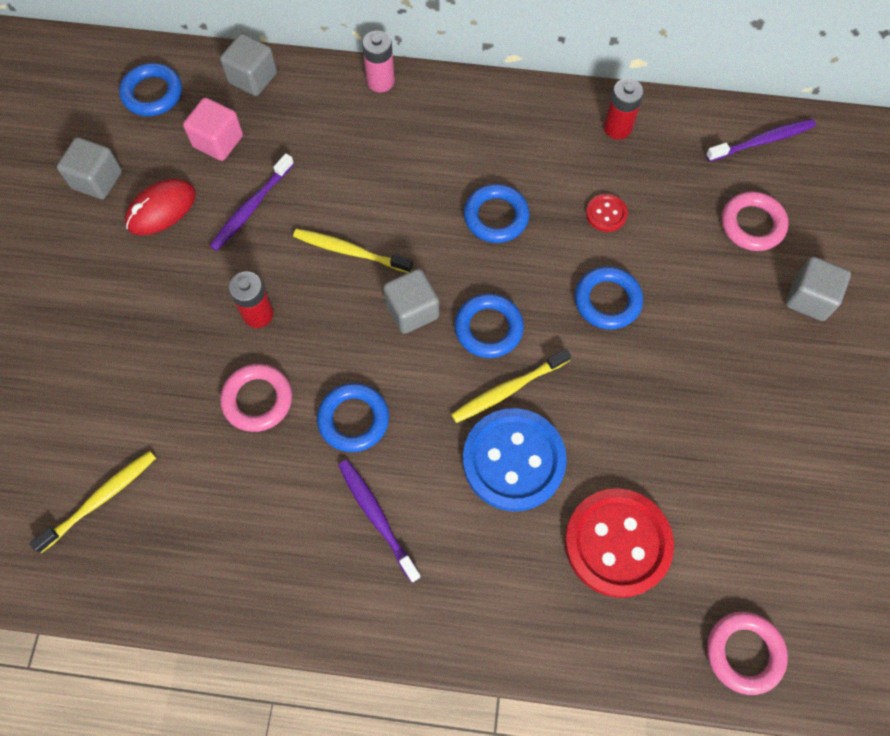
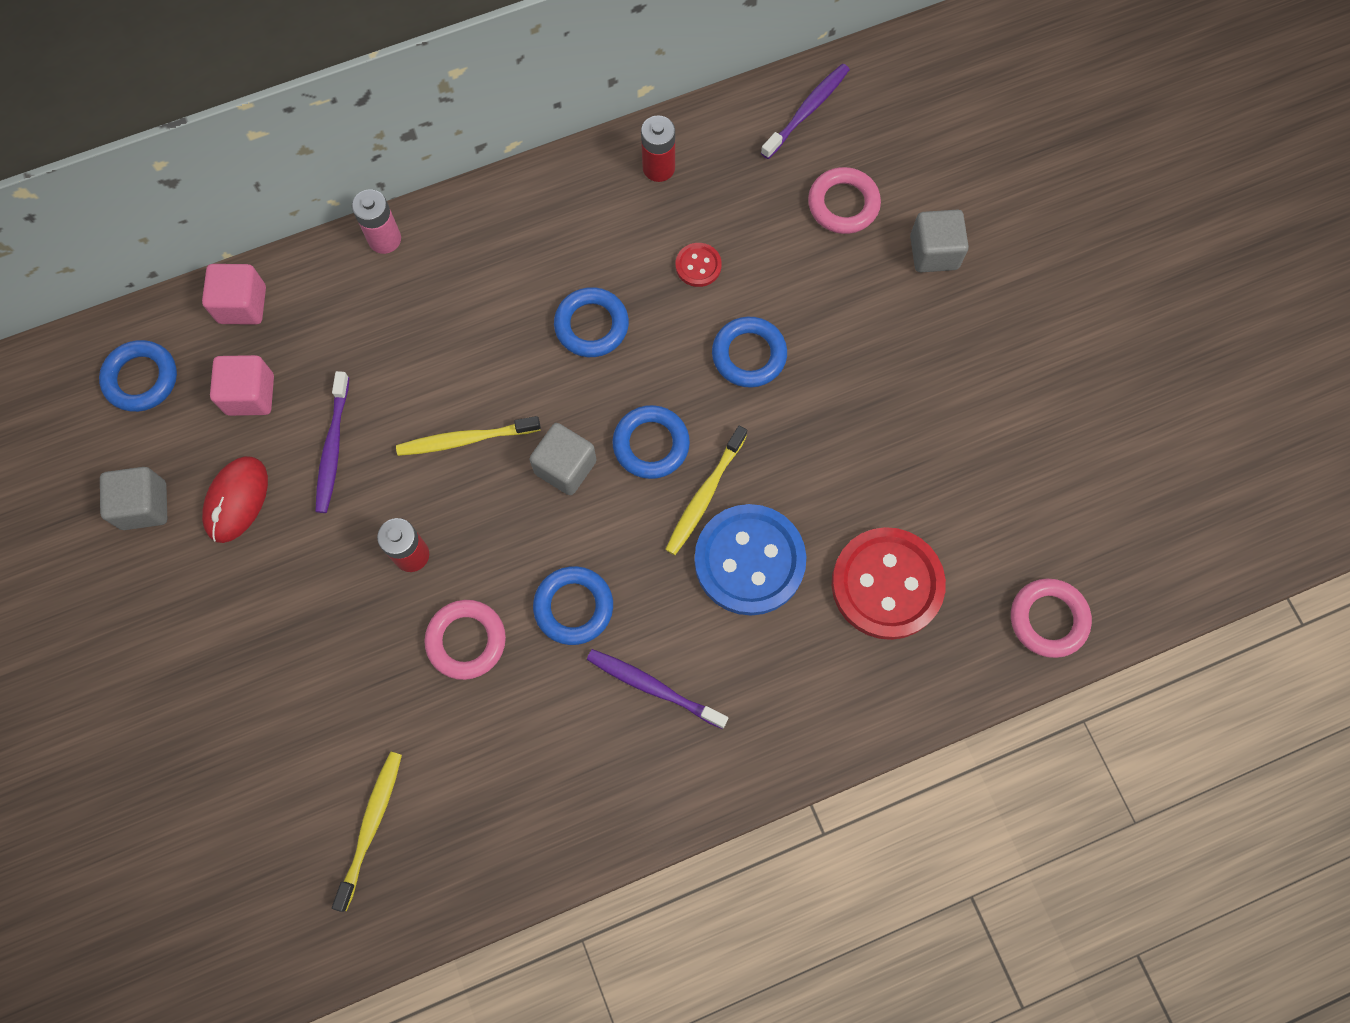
camera: 30 degrees left, 5 degrees up
(252, 78) = (242, 305): grey cube -> pink cube

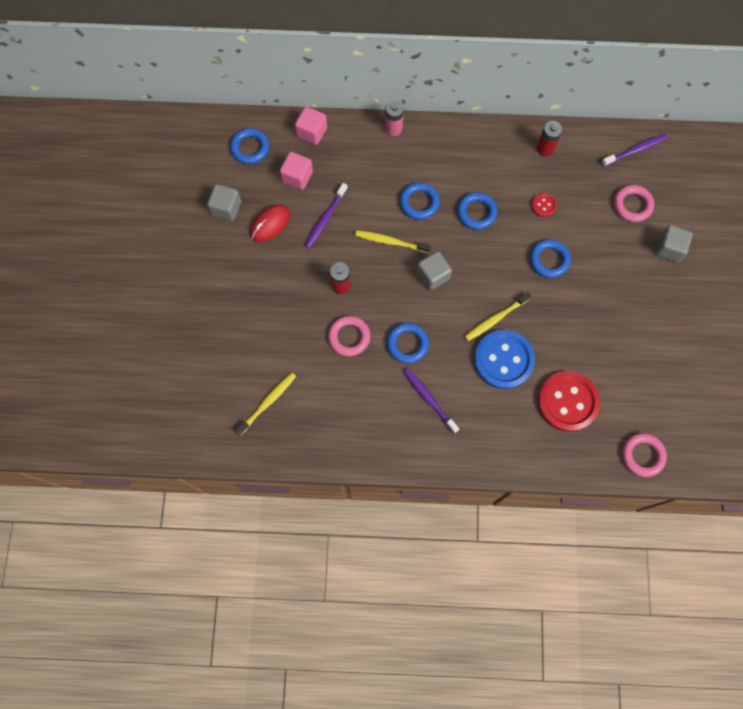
camera: 25 degrees right, 0 degrees up
(651, 444) = (480, 283): blue ring -> blue ring (419, 203)

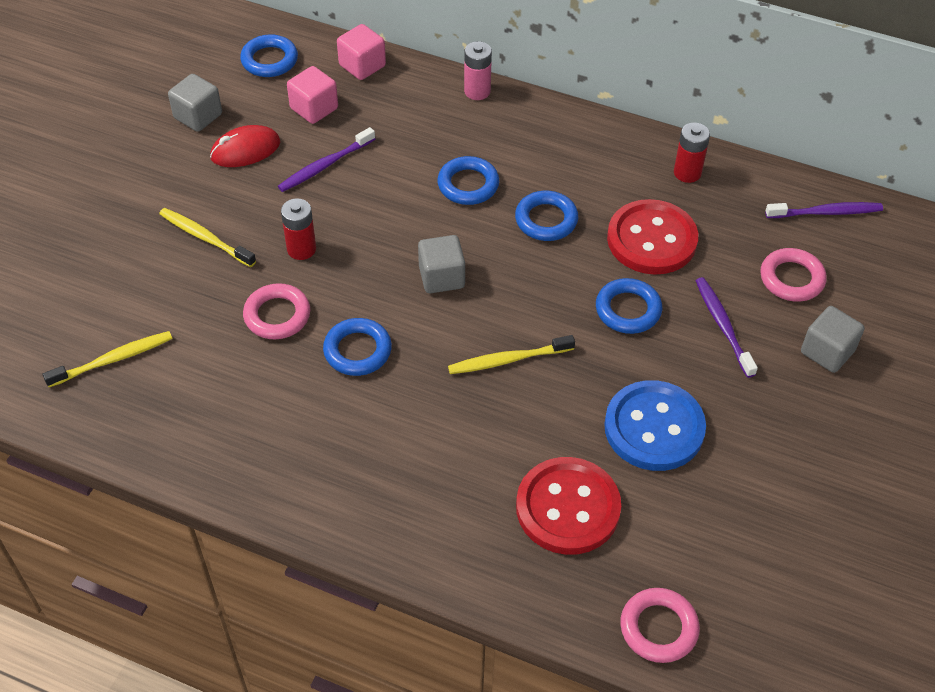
camera: 20 degrees right, 20 degrees down
(390, 242) = (401, 218): yellow toothbrush -> yellow toothbrush (205, 238)
(429, 399) = (351, 432): purple toothbrush -> purple toothbrush (723, 326)
(503, 360) = (493, 418): blue button -> blue button (654, 428)
(543, 205) = (651, 240): red button -> red button, size x2.23

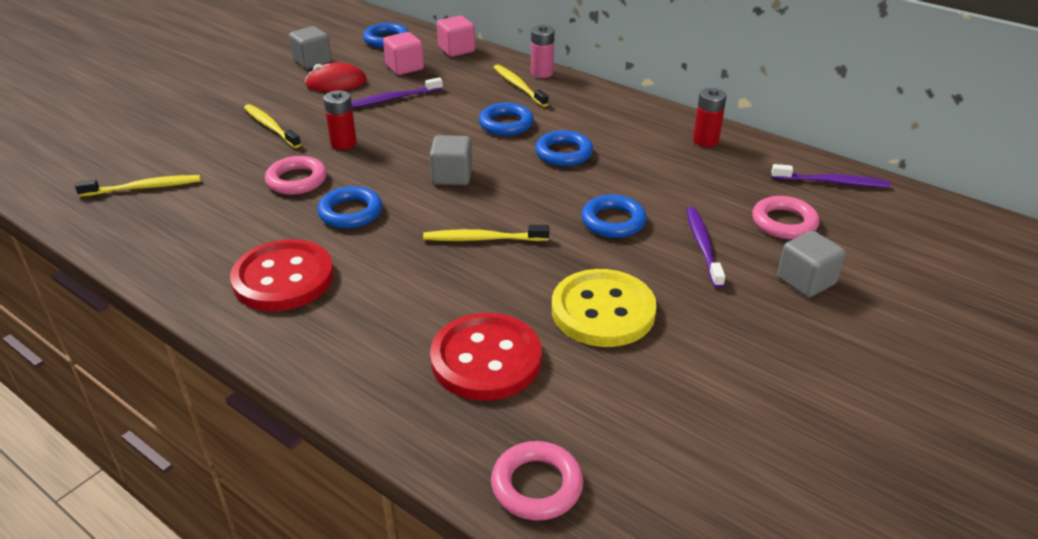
camera: 15 degrees right, 15 degrees down
(459, 119) = (518, 86): none -> yellow toothbrush
(651, 240) = (655, 178): red button -> red button (283, 278)
(654, 428) = (603, 311): blue button -> yellow button

